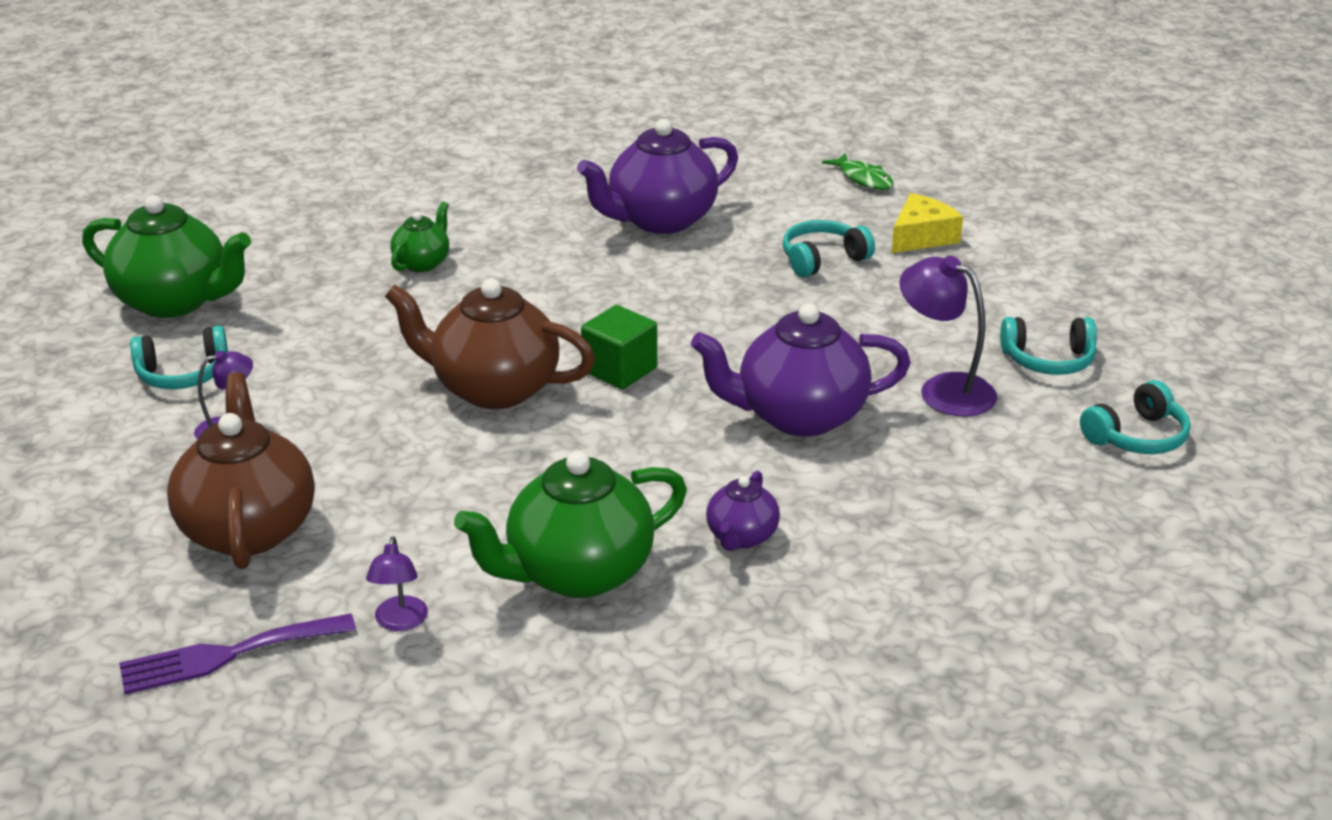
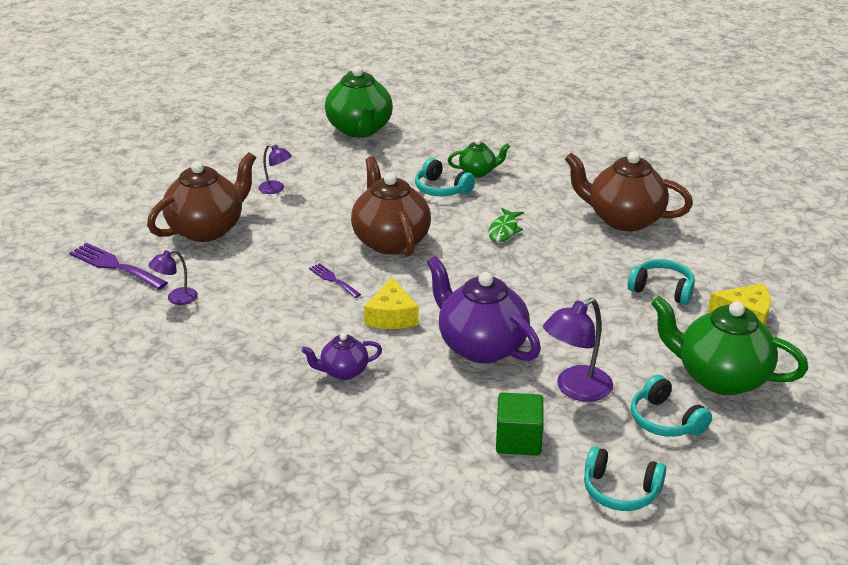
camera: 55 degrees right, 0 degrees up
(183, 374) = (305, 159): turquoise headphones -> turquoise headphones (441, 189)
(526, 467) = (333, 280): none -> purple fork
(577, 573) = (261, 332): green teapot -> green teapot (720, 378)
(619, 370) = (453, 270): green cube -> green cube (518, 440)
(660, 220) = (624, 219): purple teapot -> brown teapot
(664, 454) = (391, 316): none -> yellow cheese
(863, 179) = (783, 267): green fish -> green fish (504, 230)
(944, 389) = (575, 389): purple lamp -> purple lamp turned 135 degrees counterclockwise

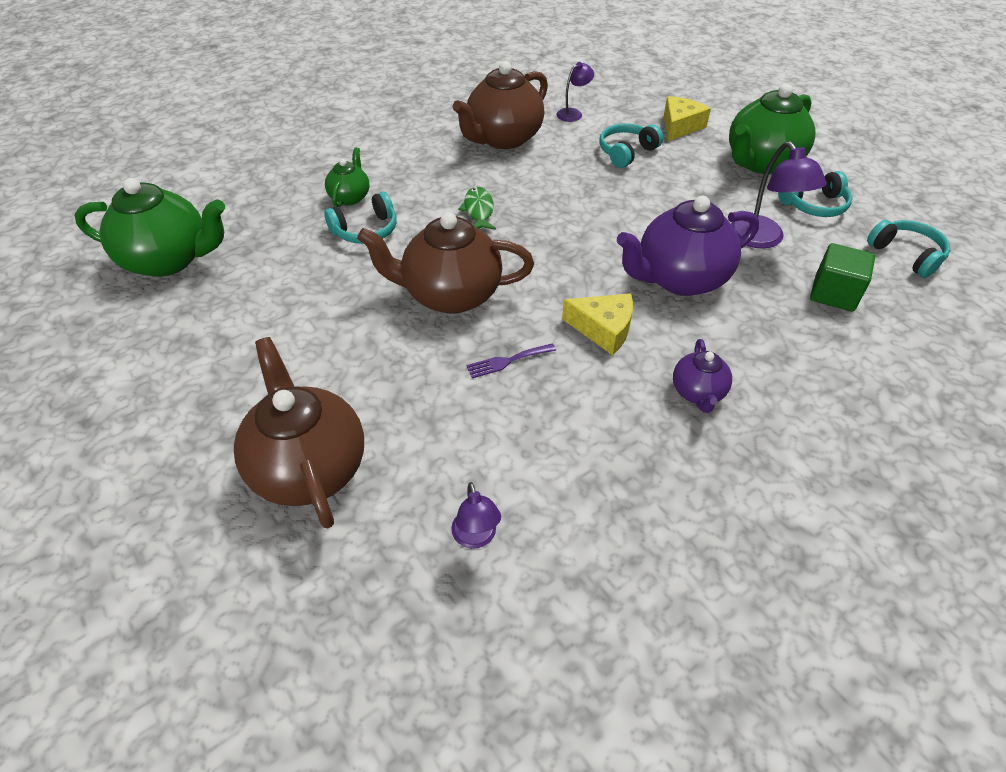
camera: 70 degrees left, 15 degrees up
(114, 266) = (341, 611): purple fork -> none
(276, 189) = (255, 370): purple lamp -> purple lamp (573, 113)
(504, 230) = (478, 210): green fish -> green fish turned 135 degrees counterclockwise
(620, 491) = (906, 255): turquoise headphones -> turquoise headphones turned 75 degrees counterclockwise

